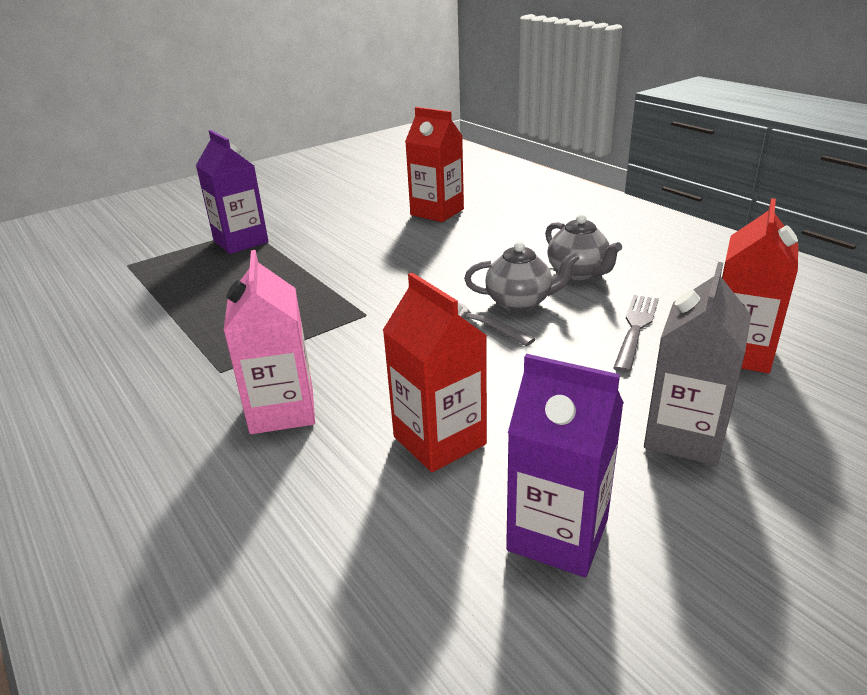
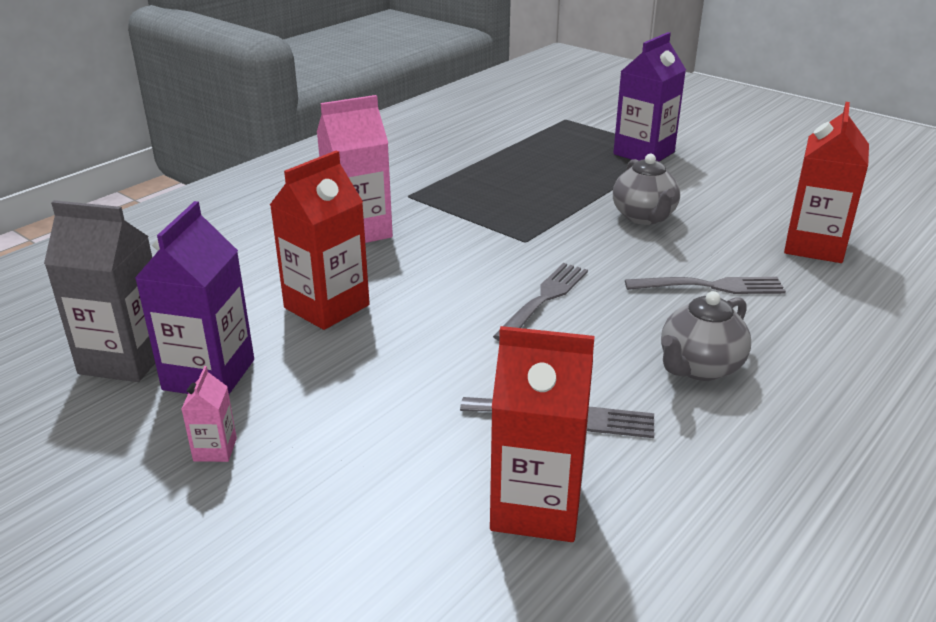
camera: 75 degrees right, 0 degrees up
(476, 252) = (710, 286): none -> grey fork
(520, 302) = (594, 328): grey teapot -> grey teapot (644, 217)
(684, 436) = (348, 450): grey carton -> grey carton (125, 359)
(692, 525) = (215, 449): none -> pink carton

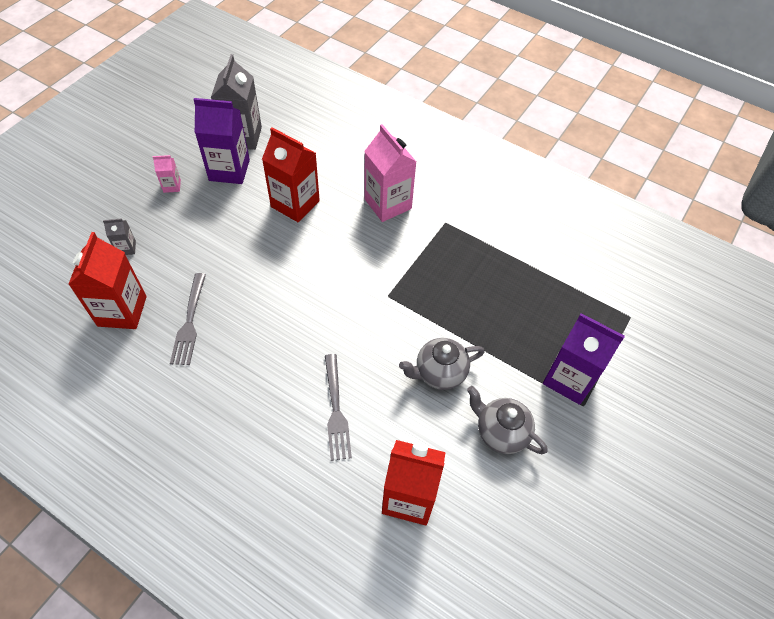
camera: 80 degrees right, 25 degrees up
(370, 510) = (126, 248): none -> grey carton
(544, 299) = (311, 309): grey fork -> none
(699, 367) = (236, 393): grey teapot -> grey teapot (501, 432)

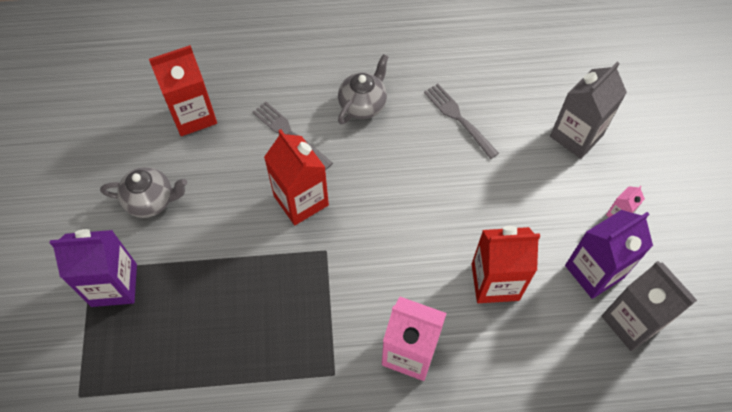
camera: 145 degrees right, 5 degrees up
(122, 311) = (514, 92): red carton -> red carton (301, 200)
(126, 248) = (576, 136): grey carton -> grey carton, size x2.15
(439, 372) = (231, 214): grey teapot -> grey teapot (363, 105)

